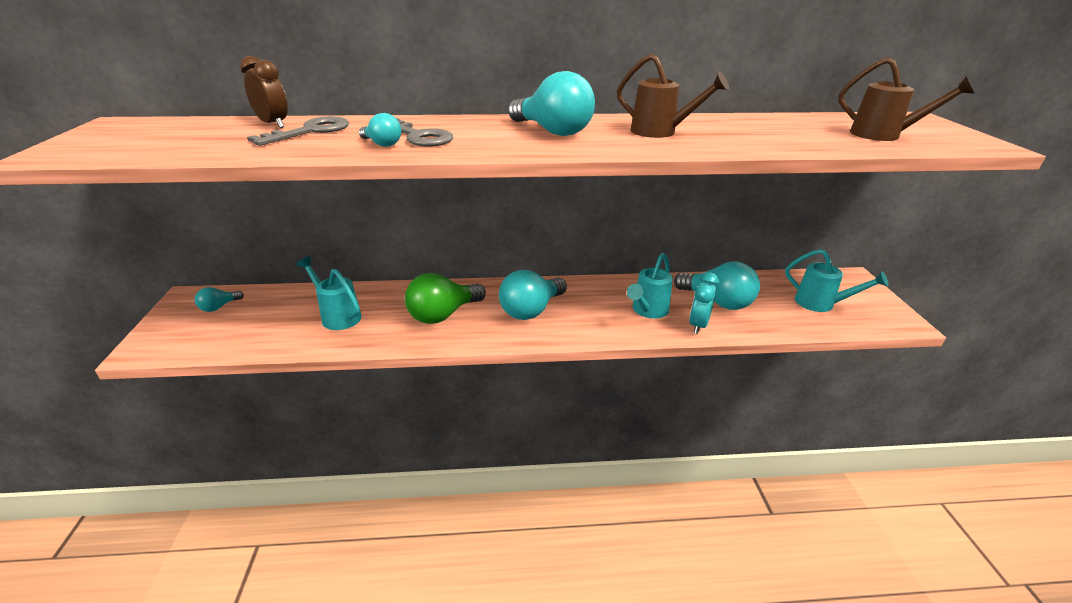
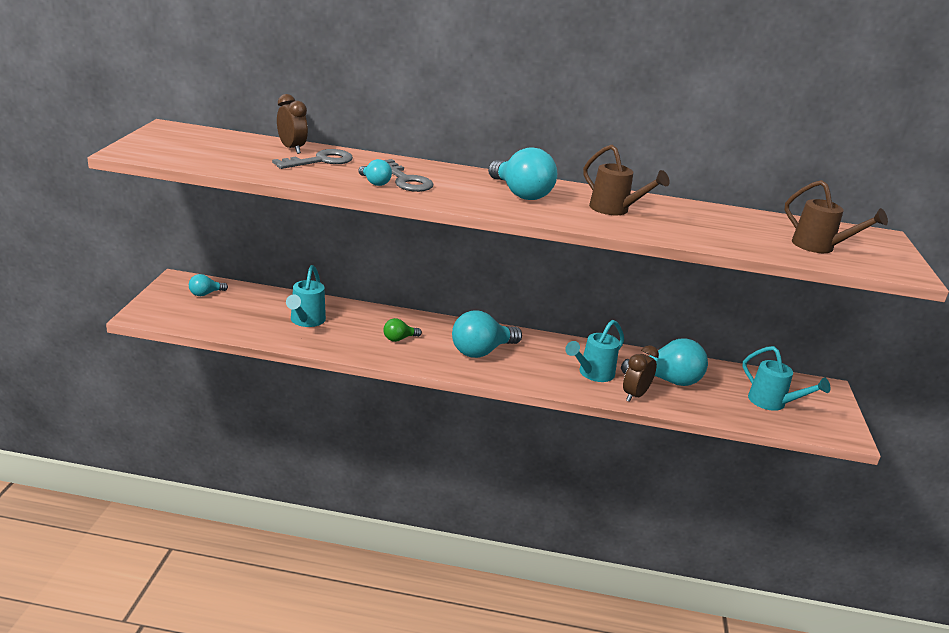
camera: 10 degrees right, 5 degrees down
(337, 316) = (306, 321): turquoise watering can -> turquoise watering can turned 135 degrees counterclockwise
(443, 315) = (399, 339): green light bulb -> green light bulb, size x0.50
(698, 325) = (635, 395): turquoise clock -> brown clock
(718, 302) = (667, 380): turquoise light bulb -> turquoise light bulb turned 45 degrees counterclockwise

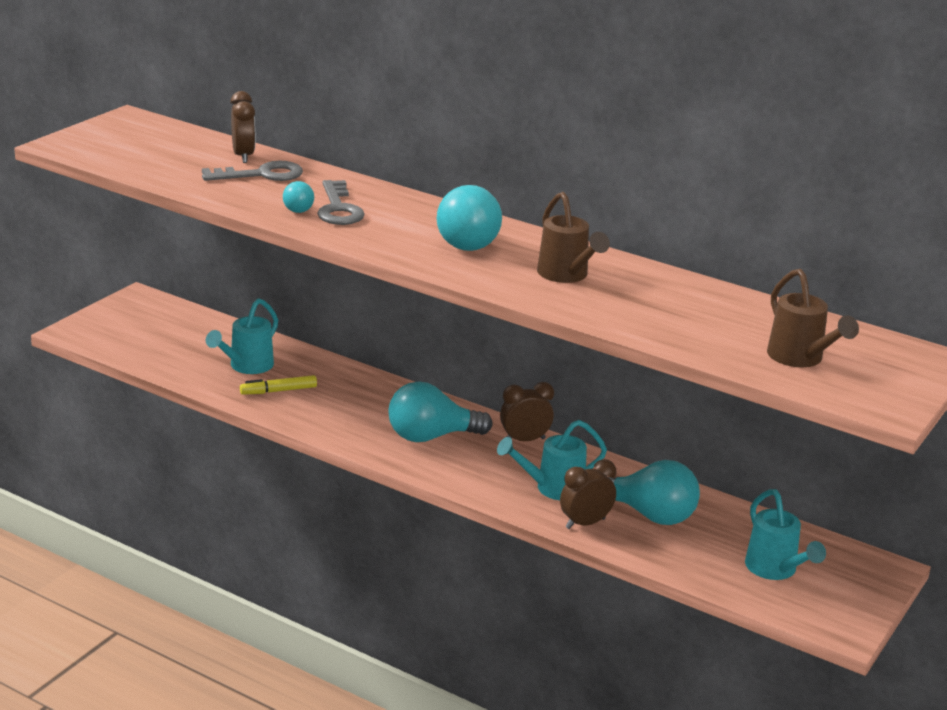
camera: 25 degrees right, 0 degrees up
(205, 294) = (157, 317): turquoise light bulb -> none
(344, 336) = (278, 391): none -> yellow marker
(399, 339) = (341, 405): green light bulb -> none
(544, 342) = (524, 440): none -> brown clock

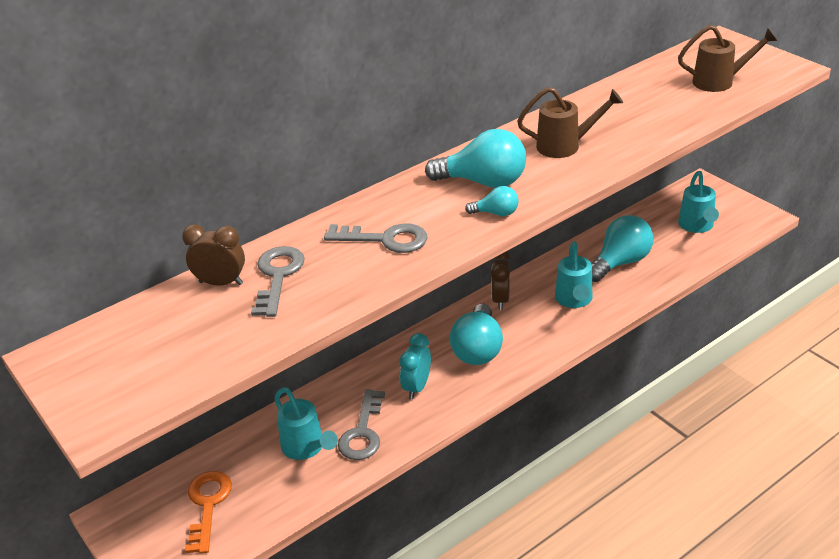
camera: 65 degrees left, 10 degrees up
(163, 335) = (208, 505): none -> orange key
(278, 391) = (362, 432): yellow marker -> grey key
(297, 208) = (373, 264): turquoise light bulb -> turquoise light bulb (496, 213)
(355, 410) = (417, 387): none -> turquoise clock
(585, 523) = (625, 295): brown clock -> none
(775, 570) = (697, 226): turquoise watering can -> turquoise watering can turned 90 degrees clockwise

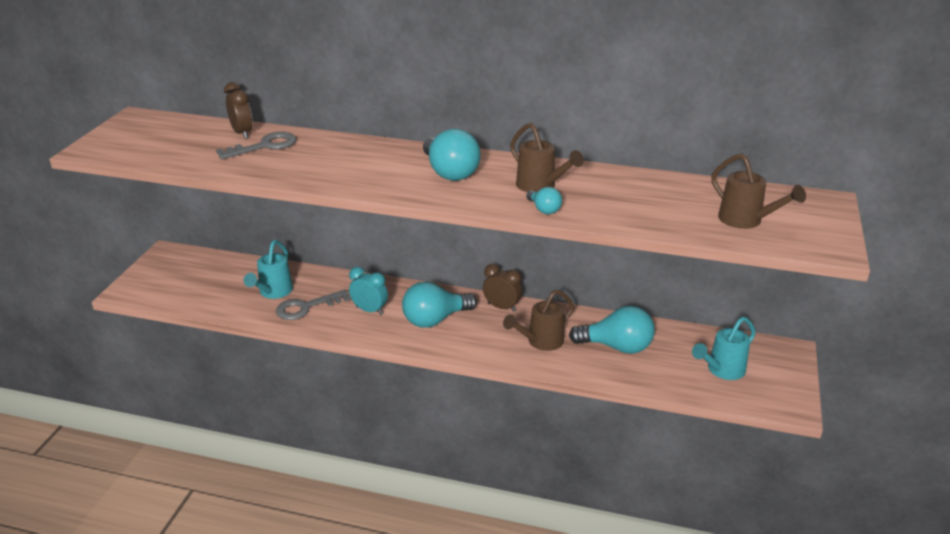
camera: 50 degrees right, 5 degrees down
(208, 505) = (197, 280): orange key -> none
(385, 239) = (339, 164): grey key -> none
(417, 387) = (369, 310): turquoise clock -> turquoise clock turned 45 degrees clockwise
(496, 213) = (414, 190): turquoise light bulb -> turquoise light bulb (544, 209)
(500, 300) = (502, 307): brown clock -> brown clock turned 60 degrees clockwise
(574, 300) = (541, 342): turquoise watering can -> brown watering can

